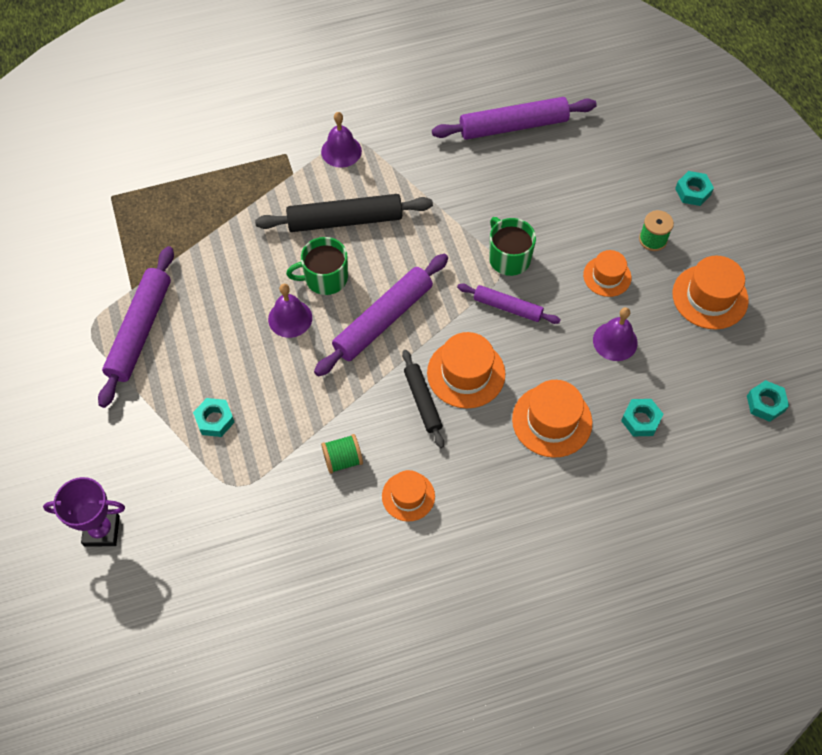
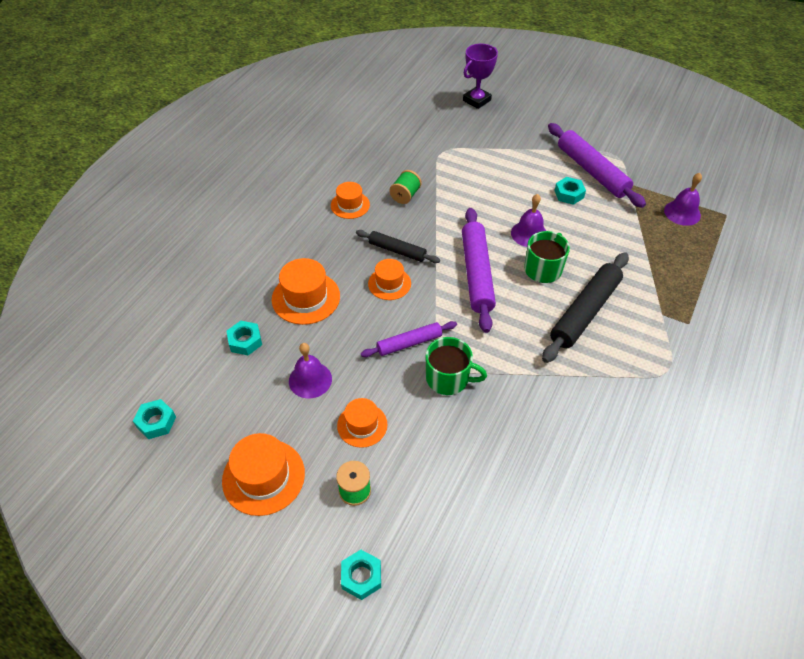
camera: 135 degrees right, 10 degrees down
(215, 420) = (493, 165): turquoise nut -> turquoise nut (569, 194)
(341, 151) = (660, 357): purple bell -> purple bell (682, 213)
(466, 373) = (389, 283): orange hat -> orange hat, size x0.64
(513, 126) = (580, 499): purple rolling pin -> none

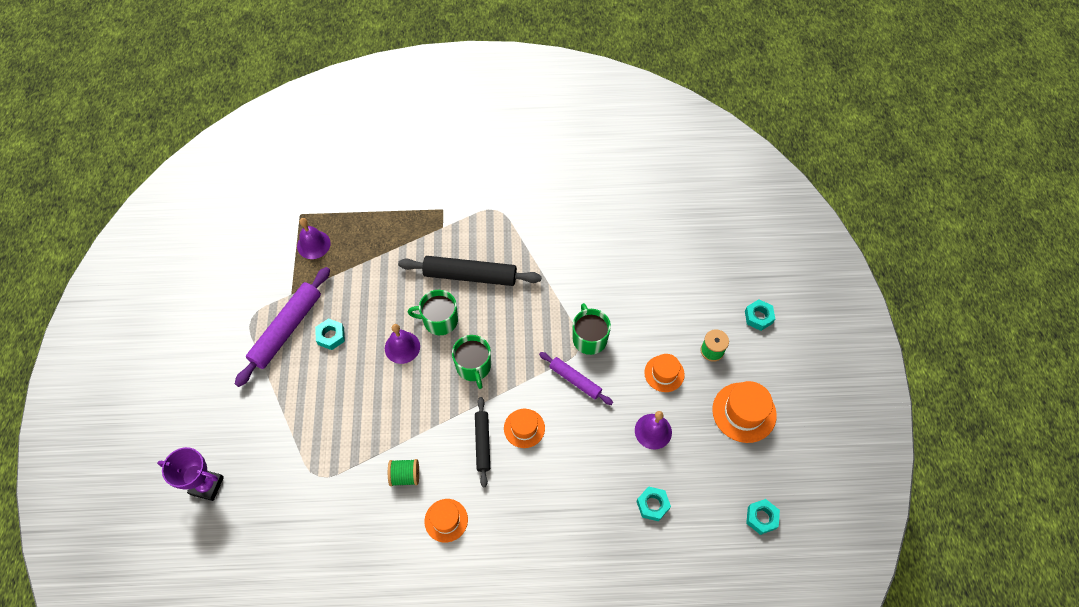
camera: 120 degrees left, 10 degrees up
(306, 298) = (580, 486): orange hat -> none
(476, 274) = (473, 366): purple rolling pin -> green mug

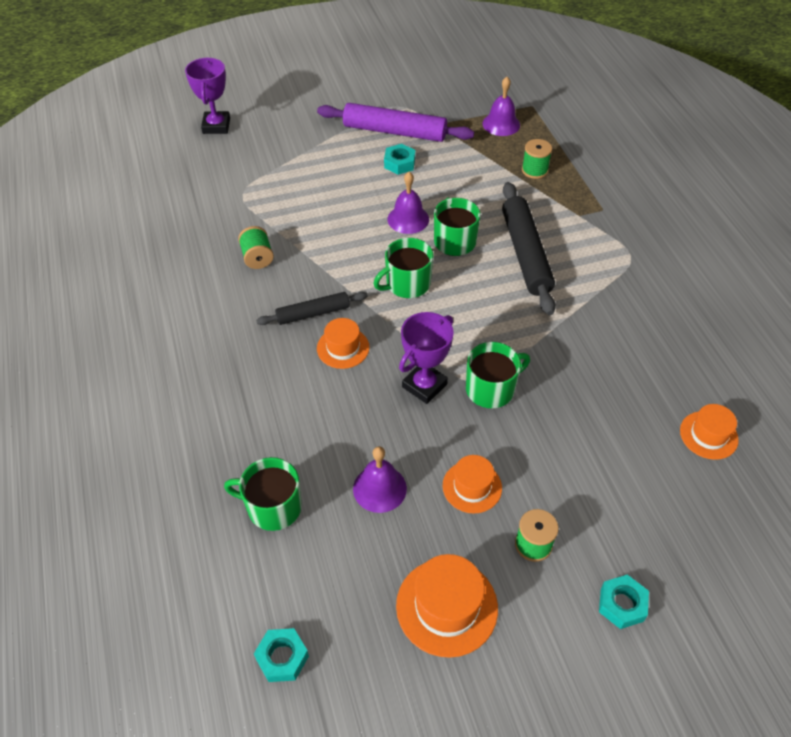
camera: 75 degrees right, 10 degrees down
(381, 239) = (534, 170): none -> green spool
(446, 520) = (213, 303): orange hat -> orange hat (708, 435)
(575, 380) = (424, 385): purple rolling pin -> purple trophy
(652, 505) = (273, 507): turquoise nut -> green mug

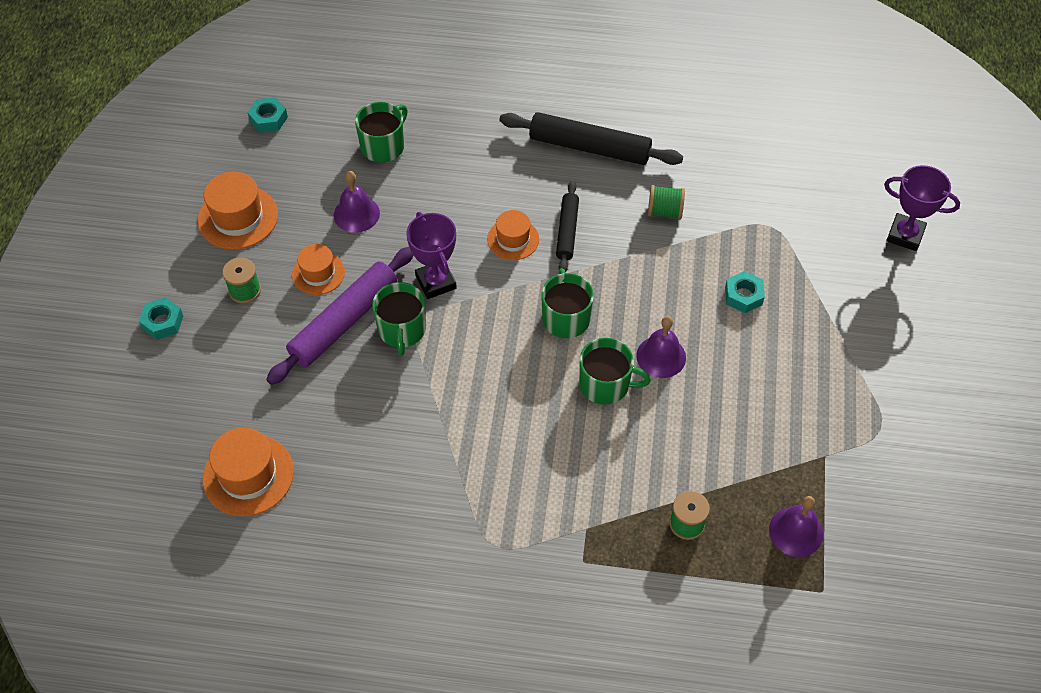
camera: 115 degrees right, 5 degrees up
(394, 131) = (826, 405): purple rolling pin -> purple rolling pin (344, 321)
(399, 163) = (761, 386): turquoise nut -> turquoise nut (743, 296)
(525, 254) = (552, 442): black rolling pin -> black rolling pin (589, 147)
(708, 435) = (248, 475): orange hat -> orange hat, size x1.56

